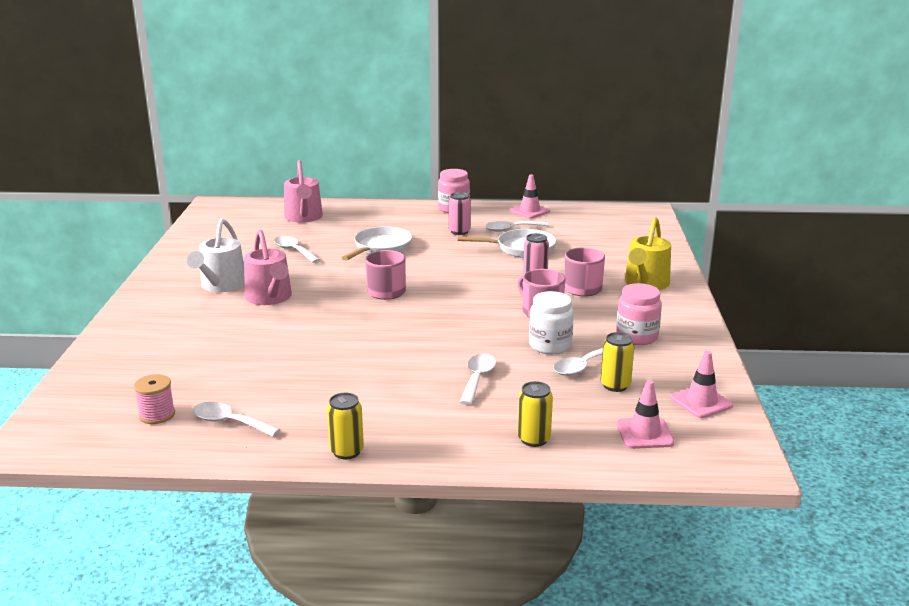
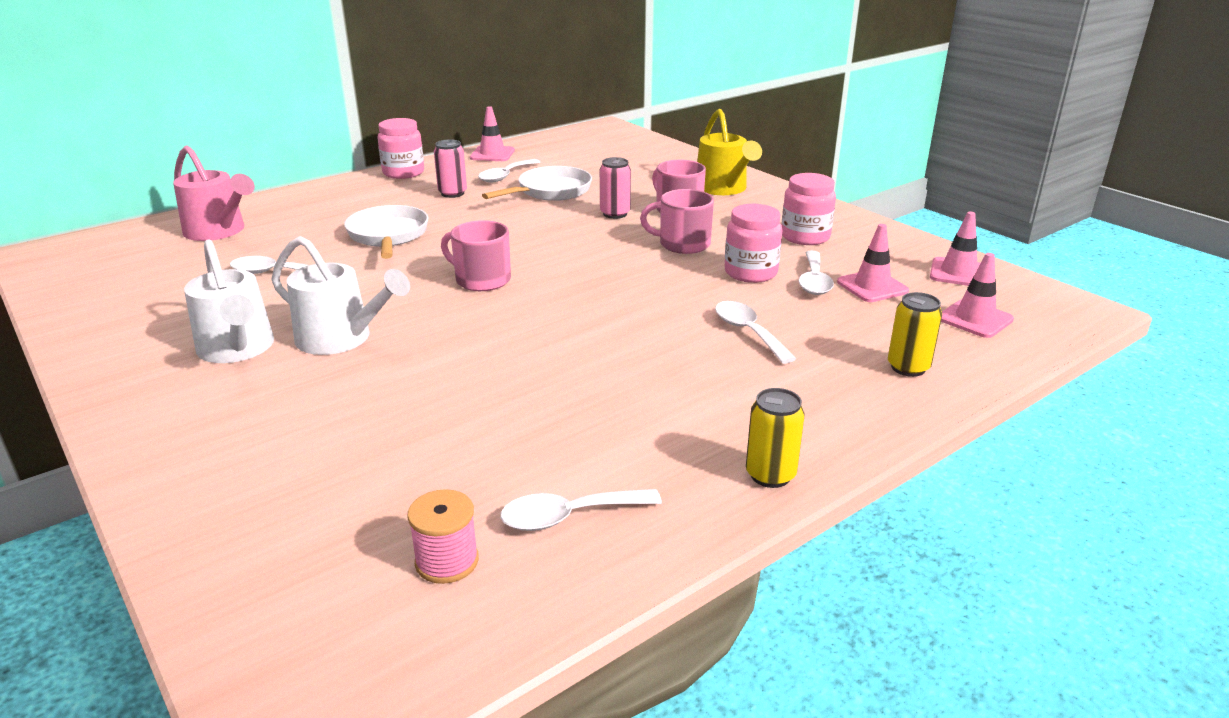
camera: 40 degrees left, 5 degrees up
(270, 297) = (341, 338): pink watering can -> white watering can
(550, 345) = (750, 273): white jar -> pink jar
(615, 385) = (872, 287): yellow can -> pink traffic cone

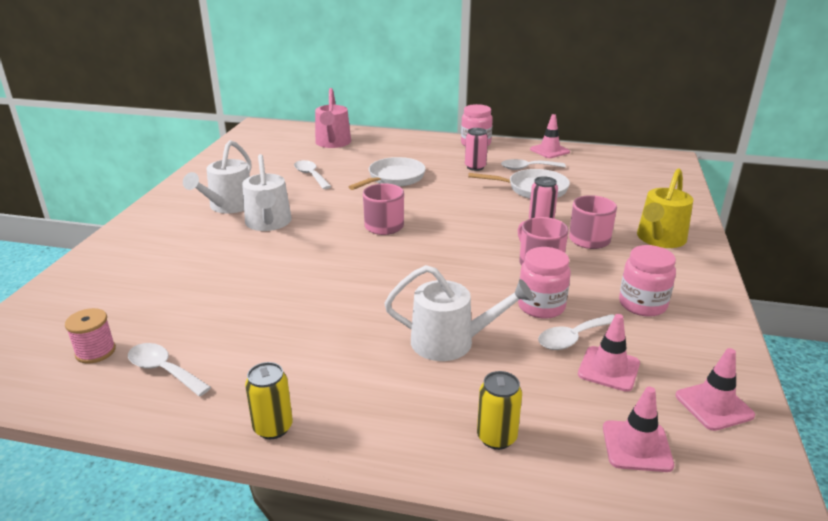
camera: 50 degrees right, 0 degrees up
(748, 332) = (450, 342): white spoon -> white watering can

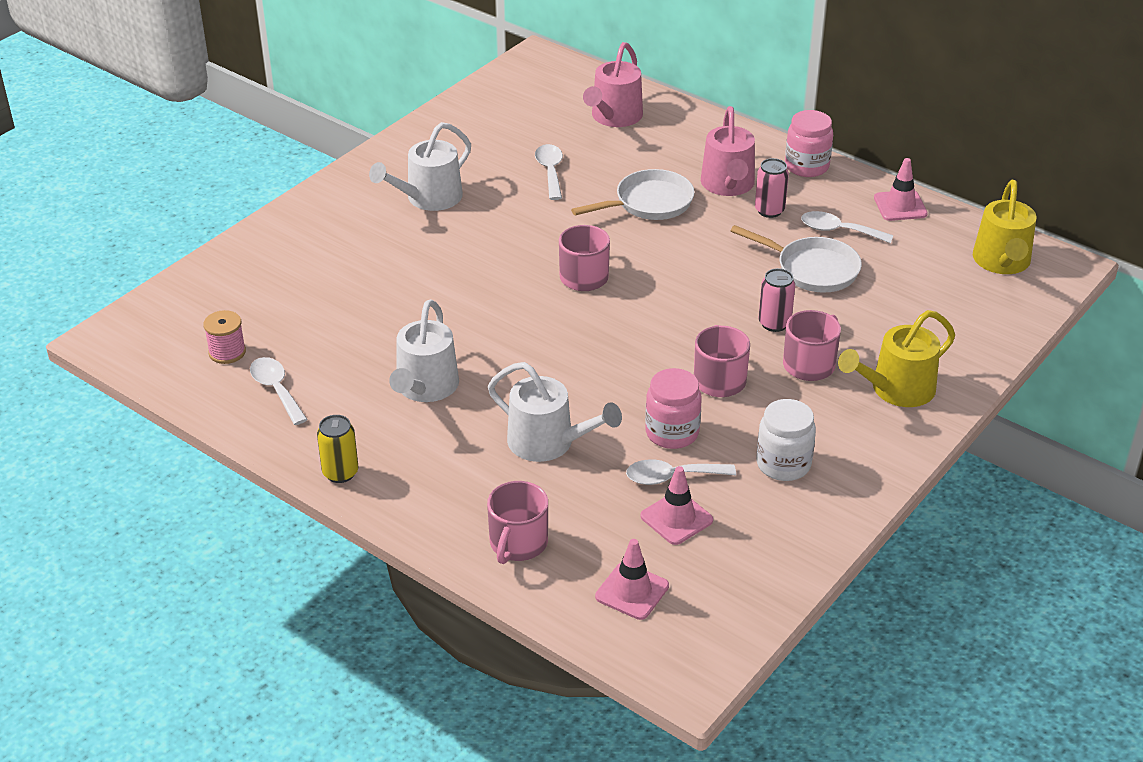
camera: 25 degrees right, 10 degrees up
(268, 223) = (459, 237): white watering can -> white watering can (425, 387)
(436, 160) = (728, 185): none -> pink watering can
(496, 437) = (518, 543): yellow can -> pink mug
(636, 163) = (1002, 262): none -> yellow watering can
(642, 304) = (783, 464): pink jar -> white jar
(714, 405) = (741, 584): pink traffic cone -> none

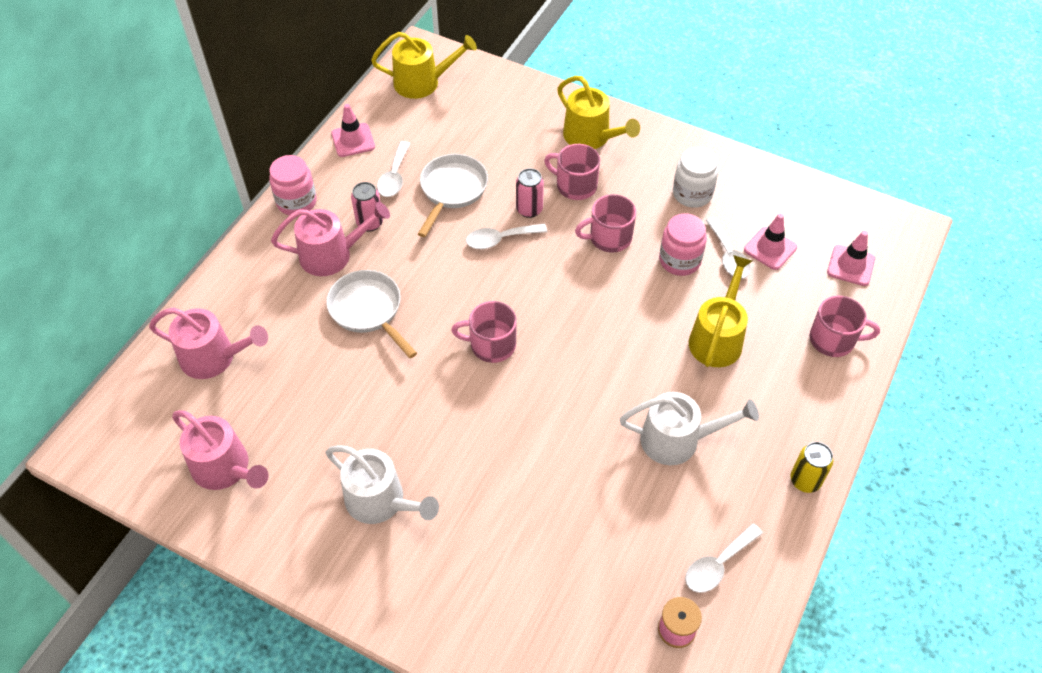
camera: 100 degrees left, 15 degrees up
(493, 121) = (225, 468): none -> pink watering can
(548, 442) = (717, 338): white watering can -> yellow watering can
(550, 171) = (320, 398): white spoon -> white spoon (500, 239)

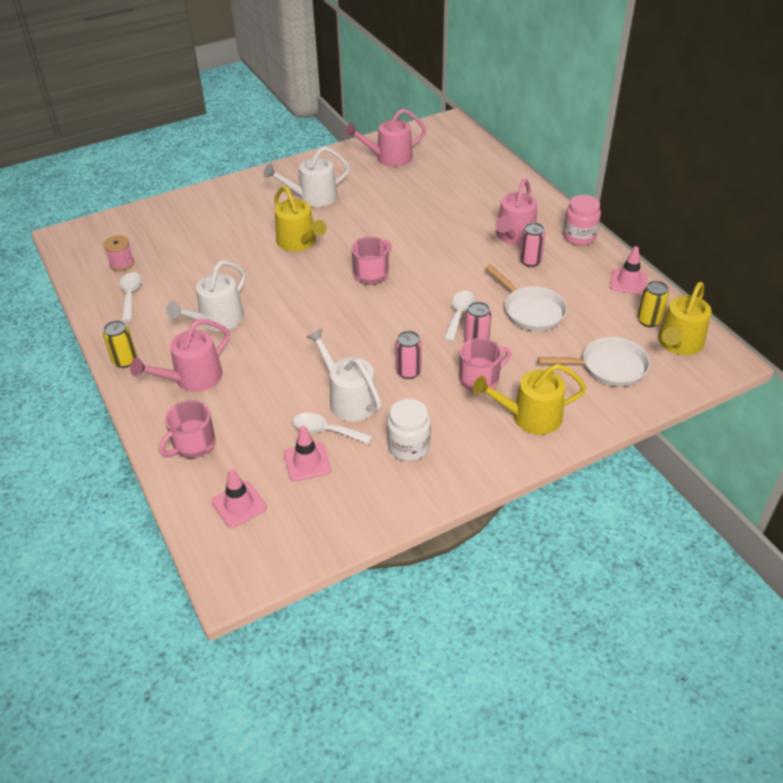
camera: 125 degrees right, 10 degrees down
(214, 357) = (470, 172): pink watering can -> pink watering can (193, 378)
(368, 310) = (450, 235): white pan -> white pan (608, 367)
(394, 177) = (570, 288): white spoon -> none
(404, 109) = (649, 321): none -> yellow can
(609, 237) = (408, 371): pink mug -> pink can
(679, 260) = (349, 399): pink jar -> white watering can
(717, 338) = (264, 380): yellow watering can -> yellow watering can (299, 242)

